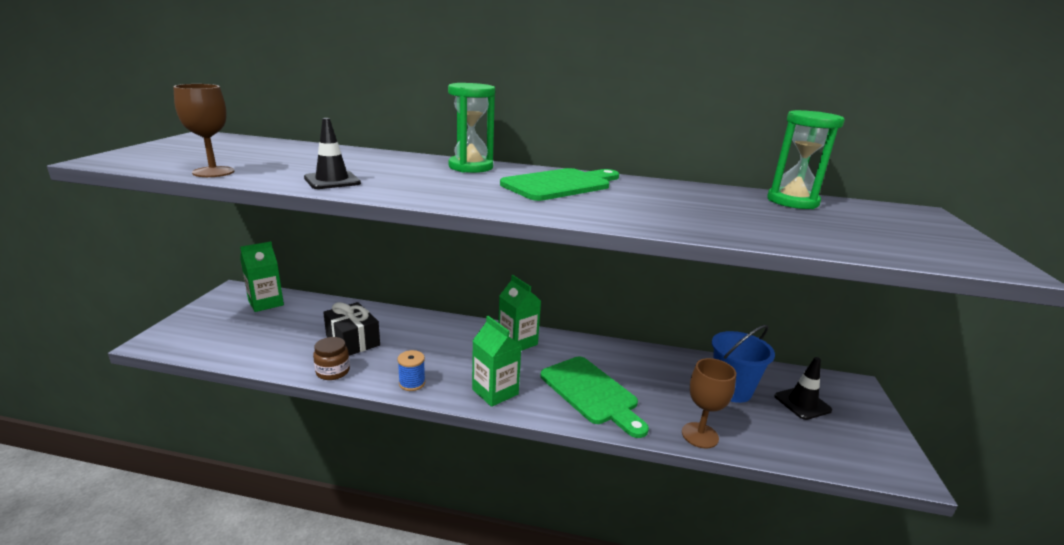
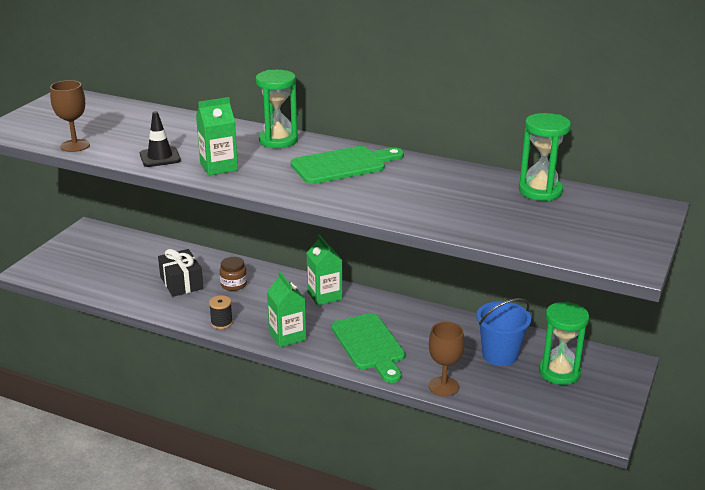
camera: 15 degrees right, 5 degrees up
(266, 303) = (113, 242): green carton -> green carton (219, 167)
(333, 371) = (161, 308): brown jar -> brown jar (234, 284)
(412, 383) = (221, 323): blue spool -> black spool
(802, 403) = (559, 372): black traffic cone -> green hourglass

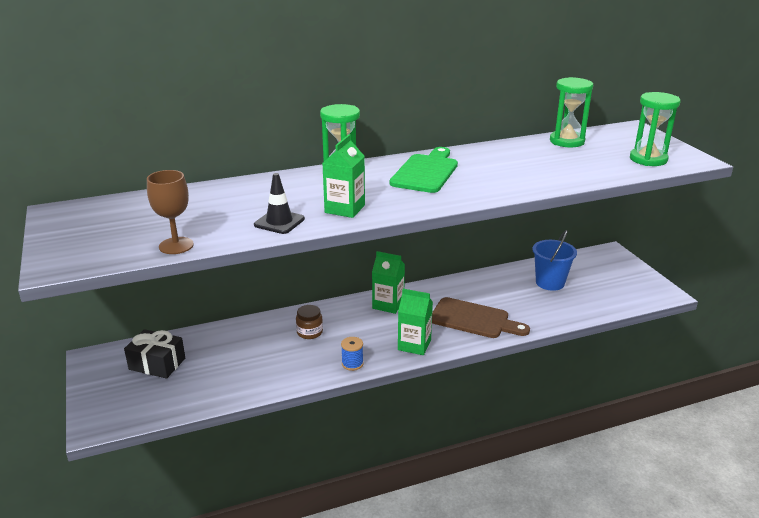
camera: 45 degrees left, 0 degrees up
(181, 283) = (265, 354): black gift -> black gift (157, 364)
(221, 323) = (352, 364): black spool -> blue spool
(370, 345) = (474, 319): green cutting board -> brown cutting board
(443, 386) = (557, 318): brown goblet -> none
(559, 372) = (593, 275): green hourglass -> green hourglass (648, 159)

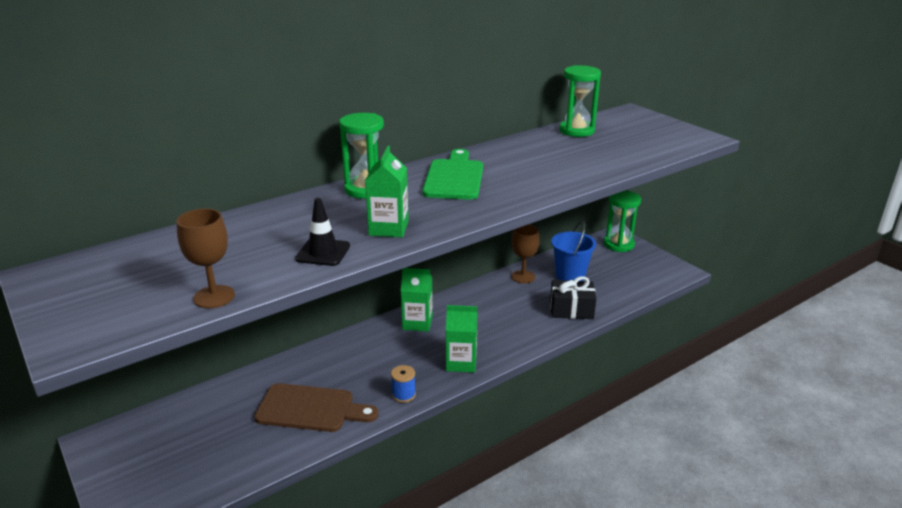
camera: 15 degrees left, 0 degrees up
(157, 364) = (179, 434): black gift -> black gift (571, 309)
(309, 332) = (344, 367): brown jar -> none
(474, 319) = (511, 325): brown cutting board -> brown cutting board (311, 409)
(503, 278) = (523, 277): none -> brown goblet
(648, 159) = (661, 141): green hourglass -> green hourglass (618, 244)

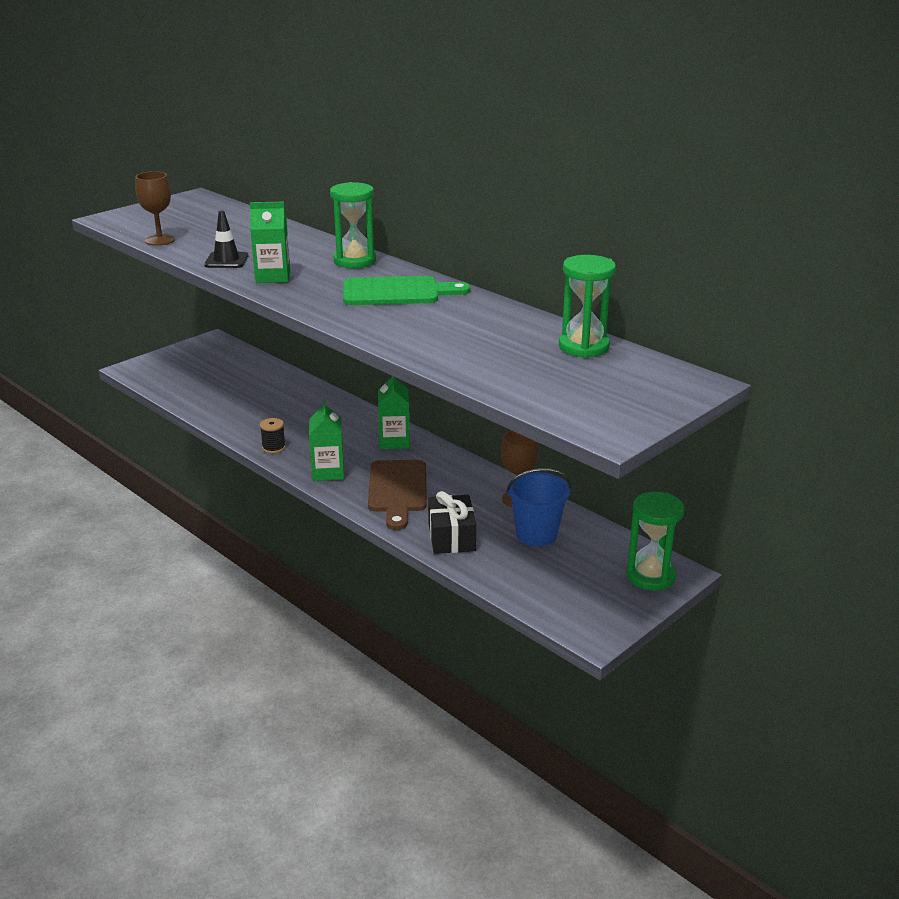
camera: 80 degrees right, 0 degrees up
(311, 409) = (251, 409): brown cutting board -> brown cutting board (398, 490)
(403, 395) = (273, 448): blue spool -> black spool

